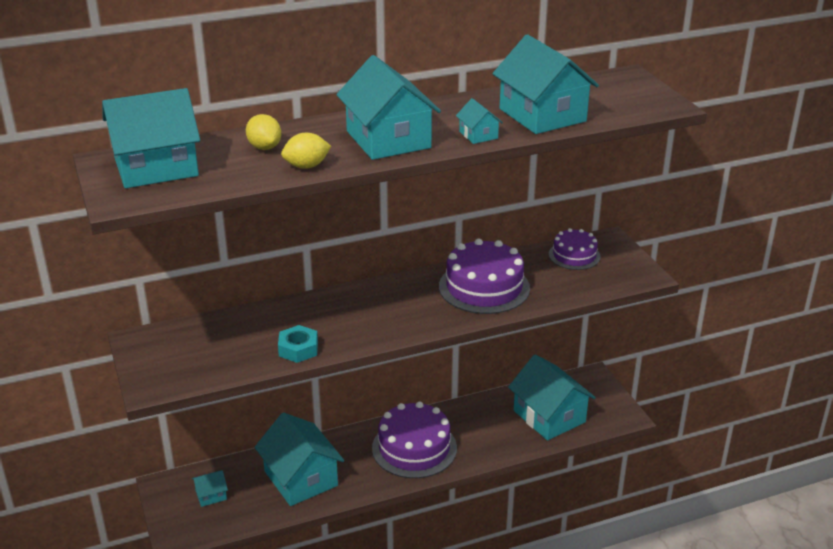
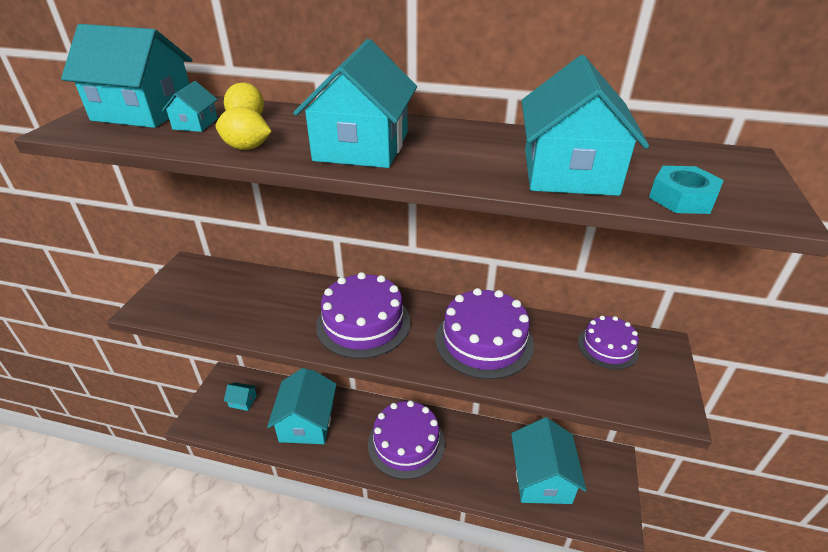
camera: 35 degrees right, 5 degrees up
(298, 349) = (271, 327): turquoise nut -> turquoise nut (682, 198)
(375, 314) = (363, 323): none -> purple cake
(478, 135) = (461, 170): turquoise house -> turquoise house (195, 124)

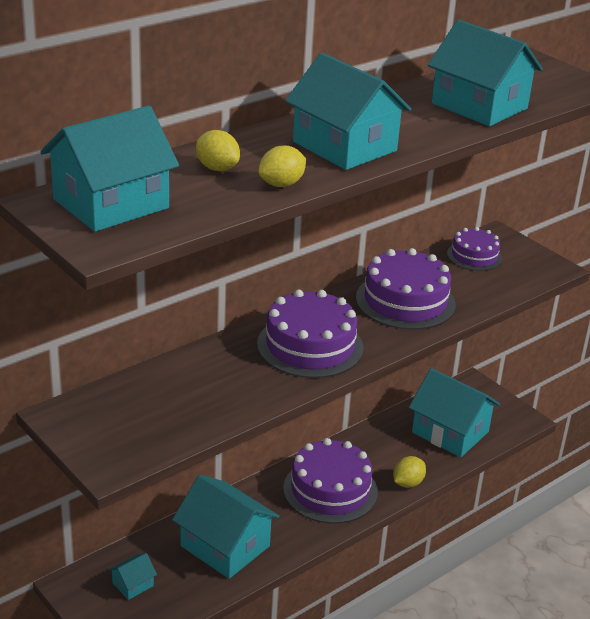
camera: 55 degrees left, 5 degrees down
(195, 124) = (188, 190): turquoise house -> none
(457, 484) = (407, 483): none -> yellow lemon
(682, 198) = (550, 96): turquoise nut -> none

